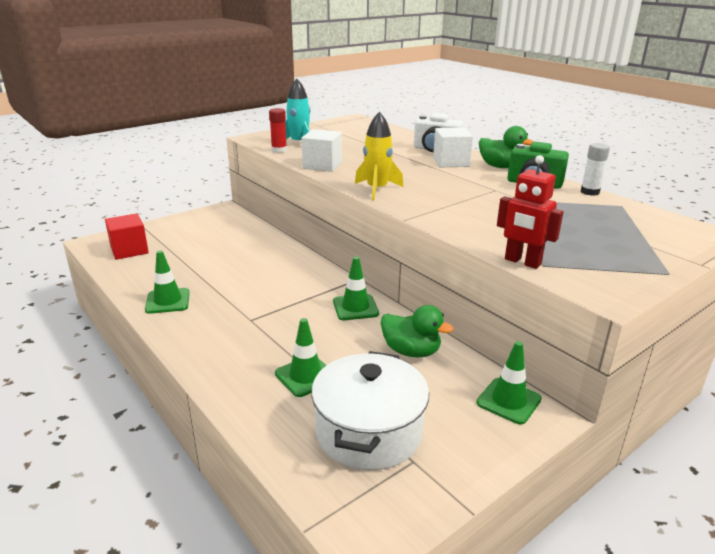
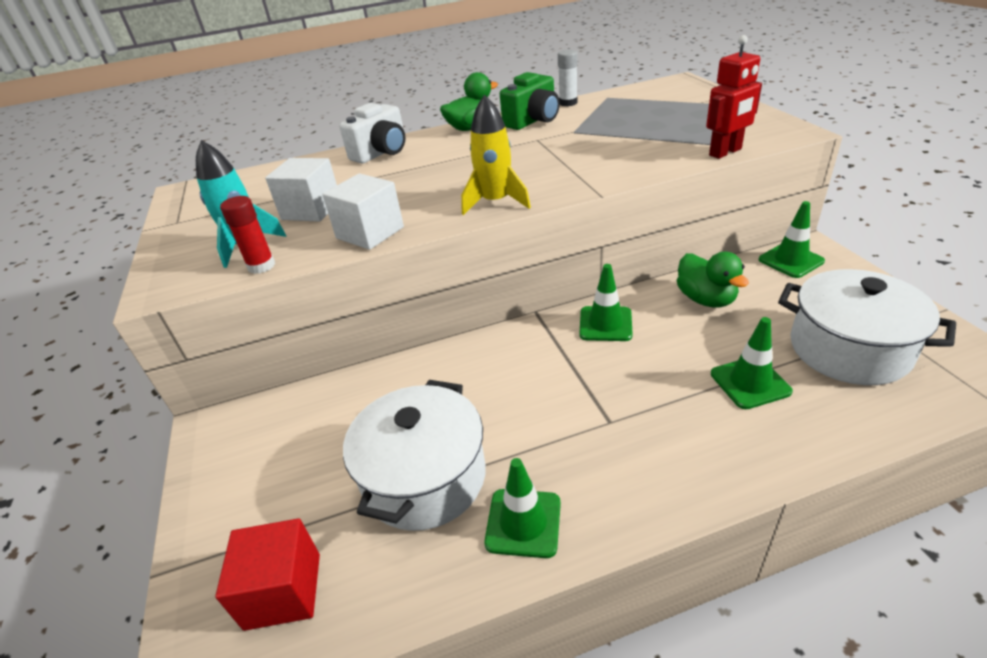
camera: 65 degrees left, 10 degrees up
(197, 268) = (424, 477): none -> white pot
(411, 351) = (706, 299): green duck -> green duck turned 105 degrees clockwise
(451, 162) = (434, 150): white cube -> white cube (311, 210)

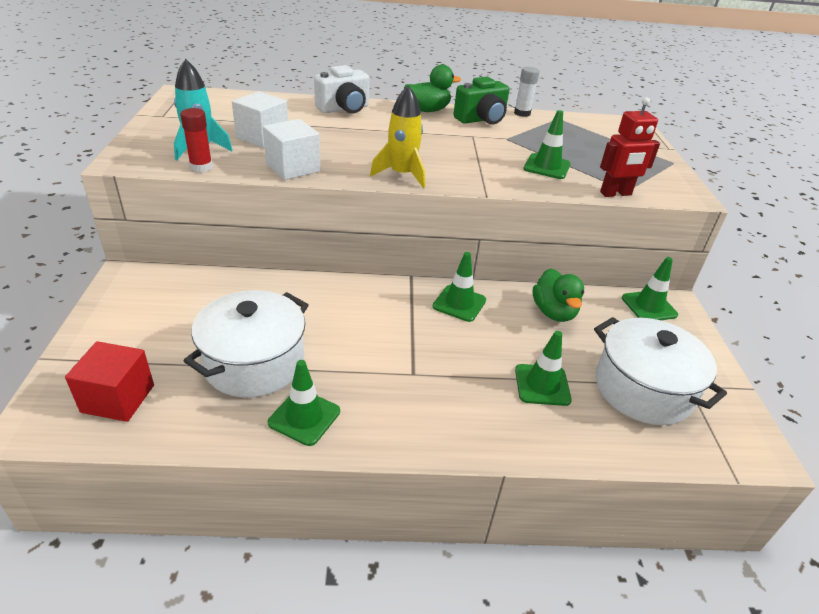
camera: 10 degrees right, 0 degrees up
(636, 147) = (547, 167): none -> green traffic cone

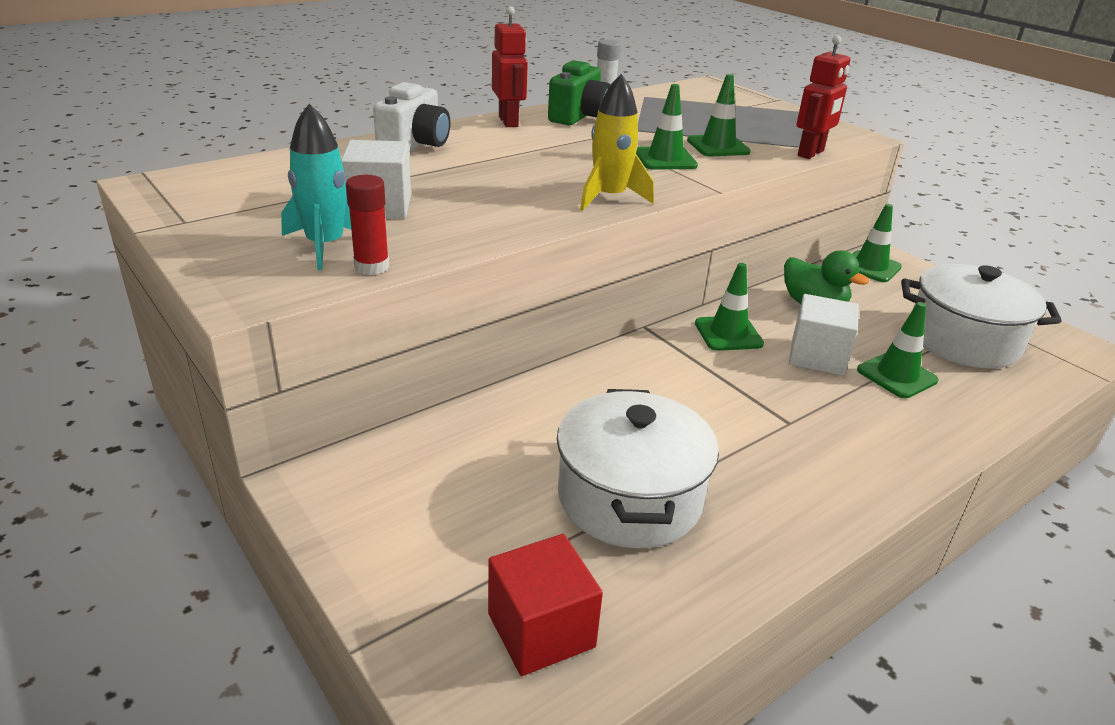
camera: 35 degrees left, 5 degrees down
(293, 168) = (484, 229): white cube -> white cube (817, 356)
(304, 417) = (762, 522): green traffic cone -> green traffic cone (665, 159)
(427, 110) = (509, 122): green duck -> red robot

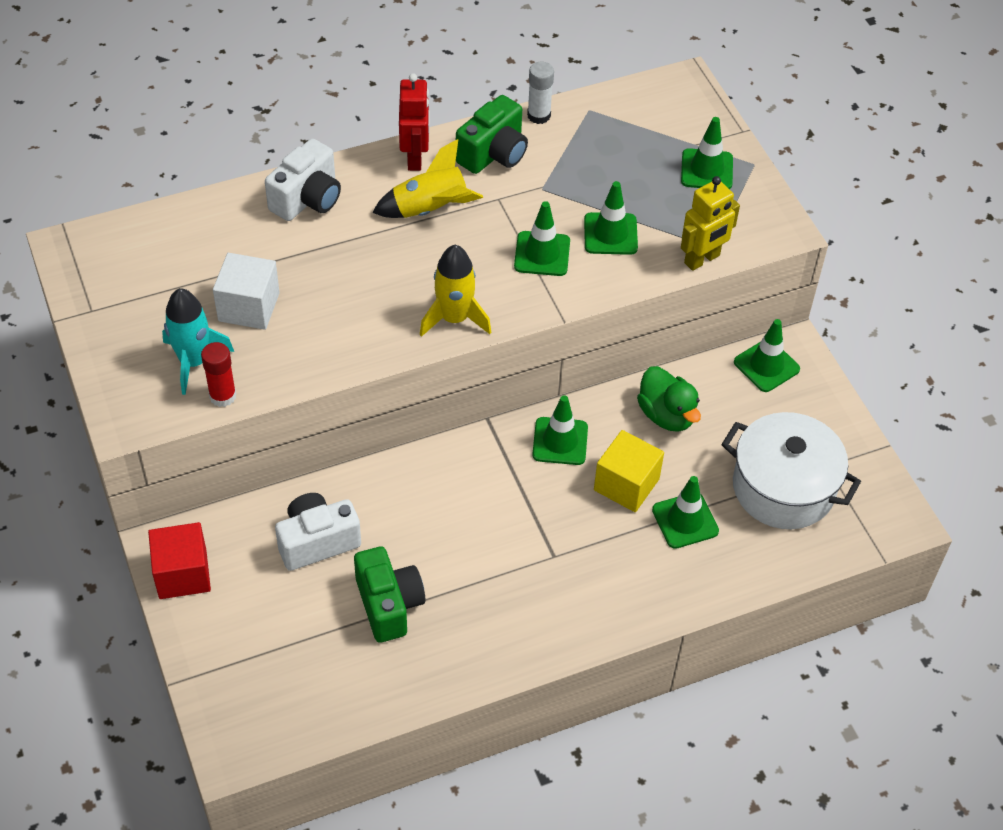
camera: 15 degrees right, 20 degrees up
(510, 449) = (317, 542): none -> white camera
(540, 144) = (430, 210): none -> yellow rocket
(541, 630) = (286, 696): red cube -> red cube (183, 574)
(629, 497) = (389, 605): white pot -> green camera
(767, 115) = (706, 170): none -> green traffic cone
(811, 153) = (702, 259): red robot -> yellow robot
(817, 356) = (626, 484): white cube -> yellow cube

